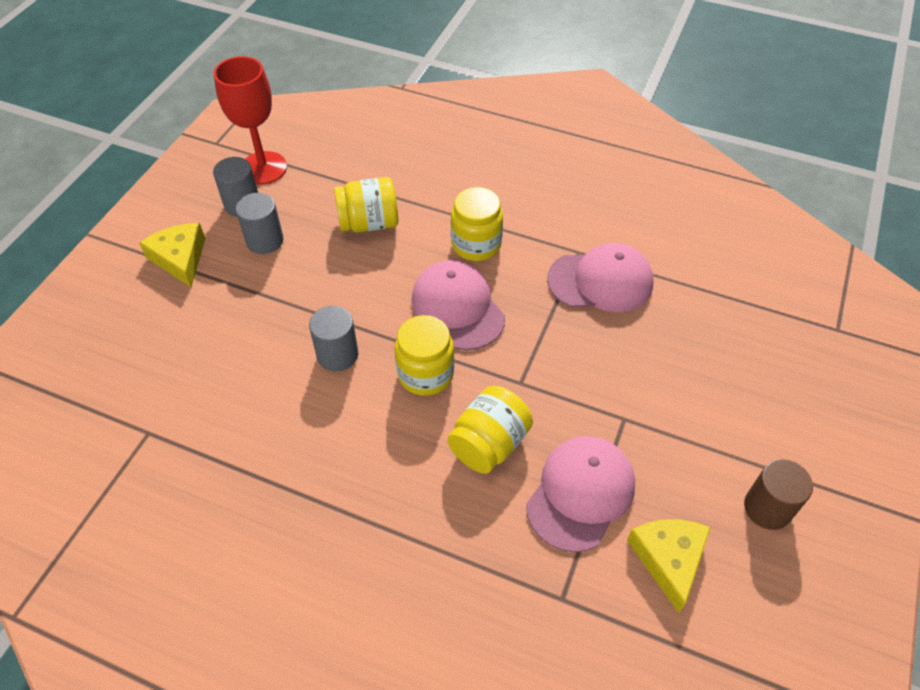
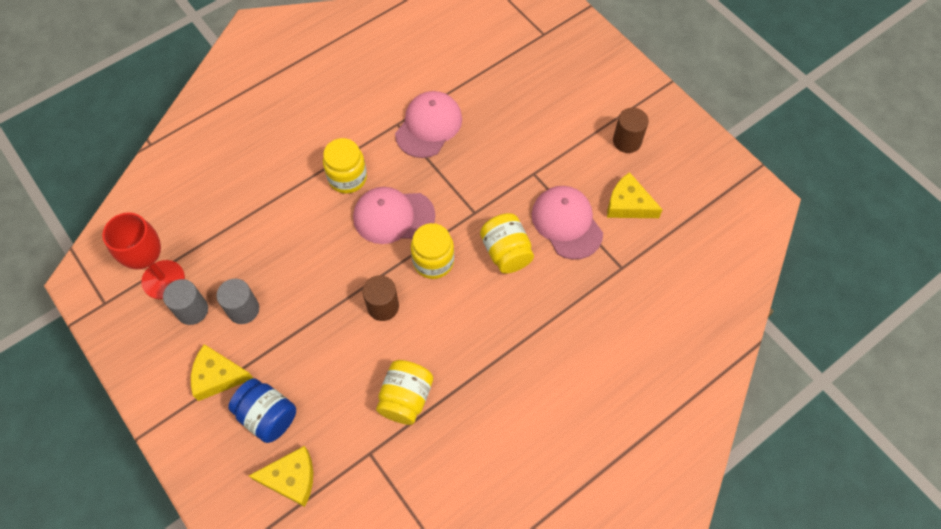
camera: 60 degrees left, 10 degrees up
(89, 376) = (291, 478): none -> yellow cheese
(153, 320) = (267, 416): none -> blue jar
(337, 354) = (383, 306): grey cylinder -> brown cylinder
(369, 223) = (278, 233): yellow jar -> yellow jar (406, 398)

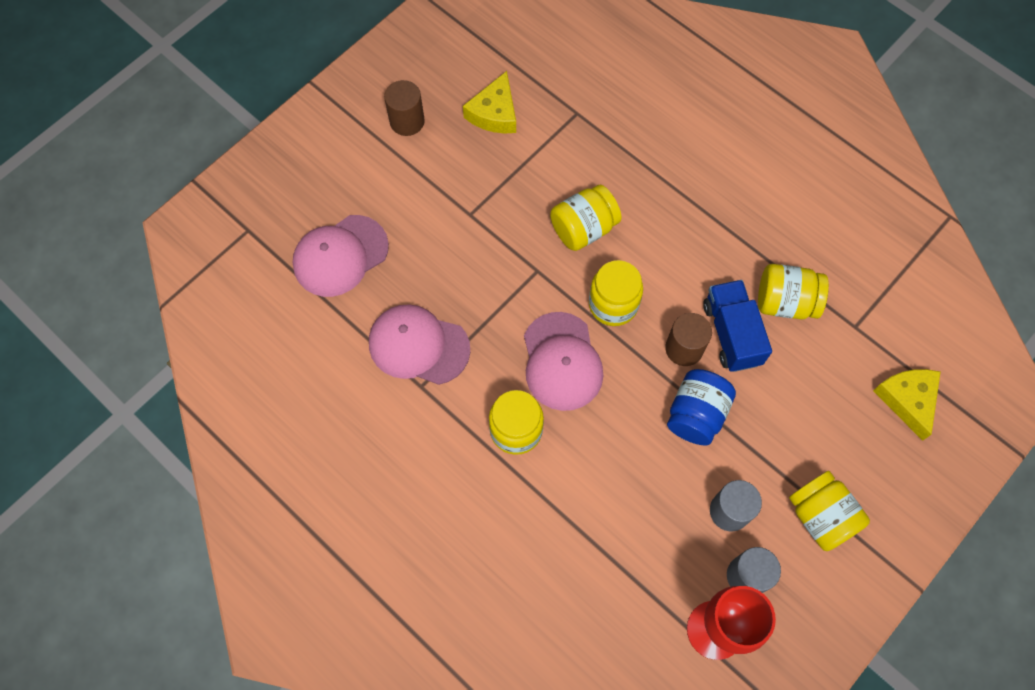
camera: 100 degrees left, 5 degrees up
(218, 376) = (820, 516): yellow cheese -> yellow jar
(267, 416) = (849, 444): blue jar -> blue jar (696, 414)
(387, 346) = (731, 334): none -> blue truck
(566, 223) = (532, 171): pink cap -> pink cap (340, 256)

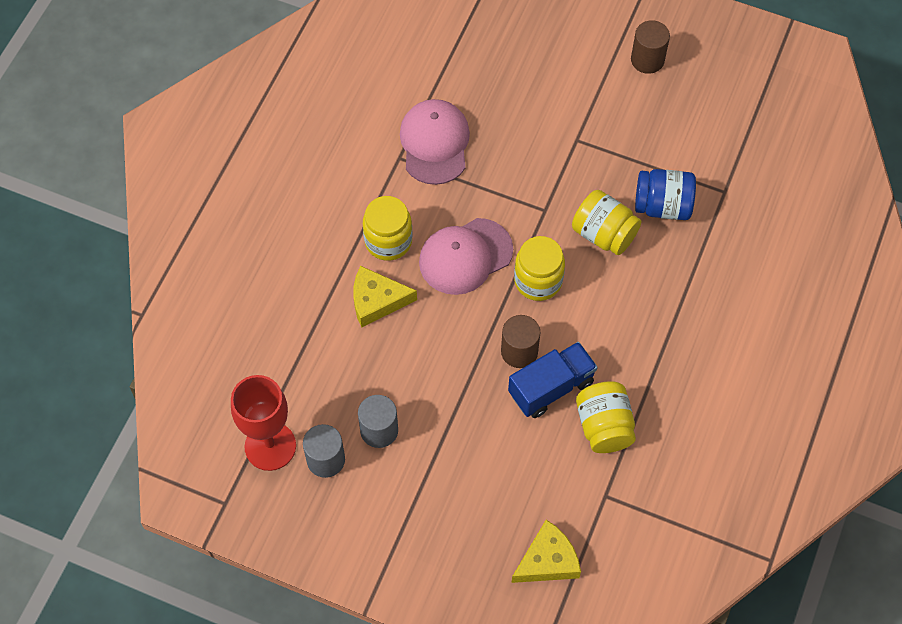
camera: 70 degrees right, 5 degrees down
(340, 256) = (492, 57): pink cap -> none
(494, 113) = (690, 125): yellow cheese -> yellow cheese (377, 301)
(696, 414) = (459, 379): blue jar -> blue jar (662, 206)
(820, 516) = (402, 508): yellow jar -> none

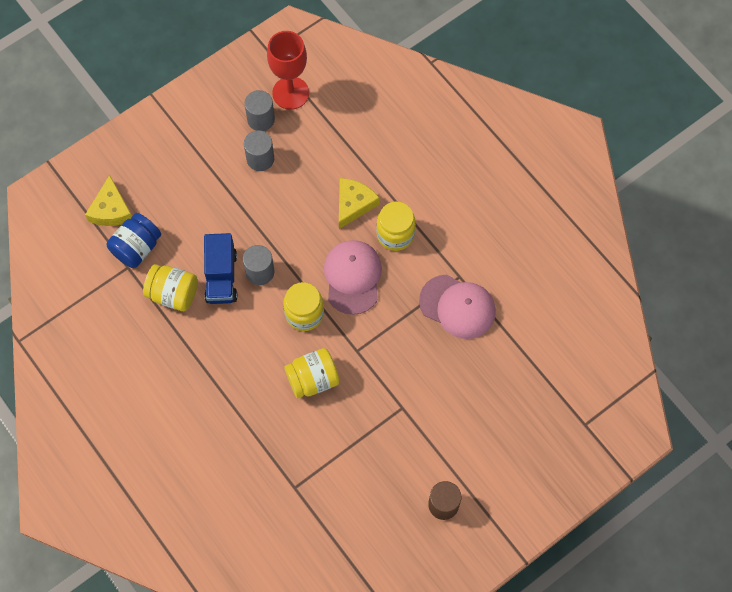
camera: 120 degrees right, 5 degrees up
(519, 351) = (260, 272): brown cylinder -> grey cylinder
(662, 206) = (310, 435): blue jar -> blue jar (137, 248)

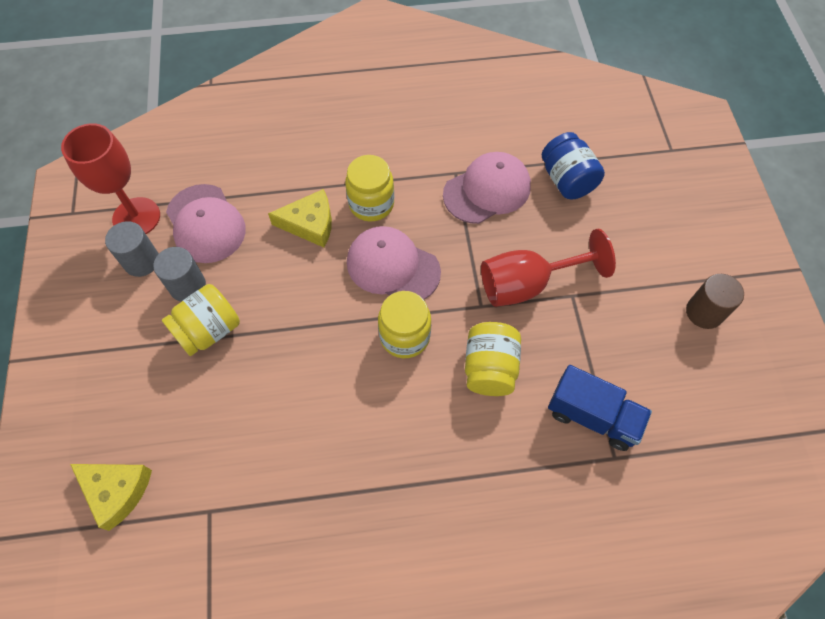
camera: 60 degrees left, 5 degrees down
(137, 248) = (191, 485): blue jar -> blue jar (567, 180)
(173, 294) = (284, 472): yellow jar -> yellow jar (209, 330)
(221, 277) = (300, 403): blue truck -> blue truck (592, 416)
(260, 272) = (323, 357): grey cylinder -> none
(312, 138) = (205, 223): none -> pink cap
(353, 204) = (310, 224): yellow cheese -> yellow cheese turned 120 degrees clockwise
(393, 373) = (527, 284): none -> red goblet

